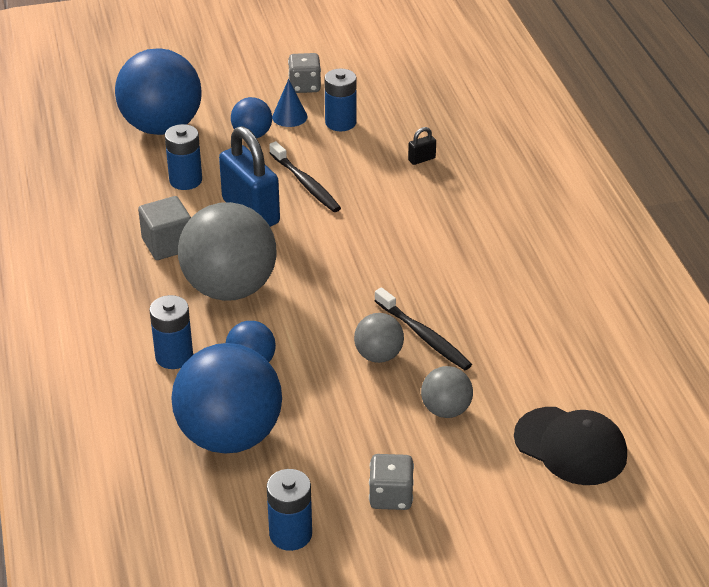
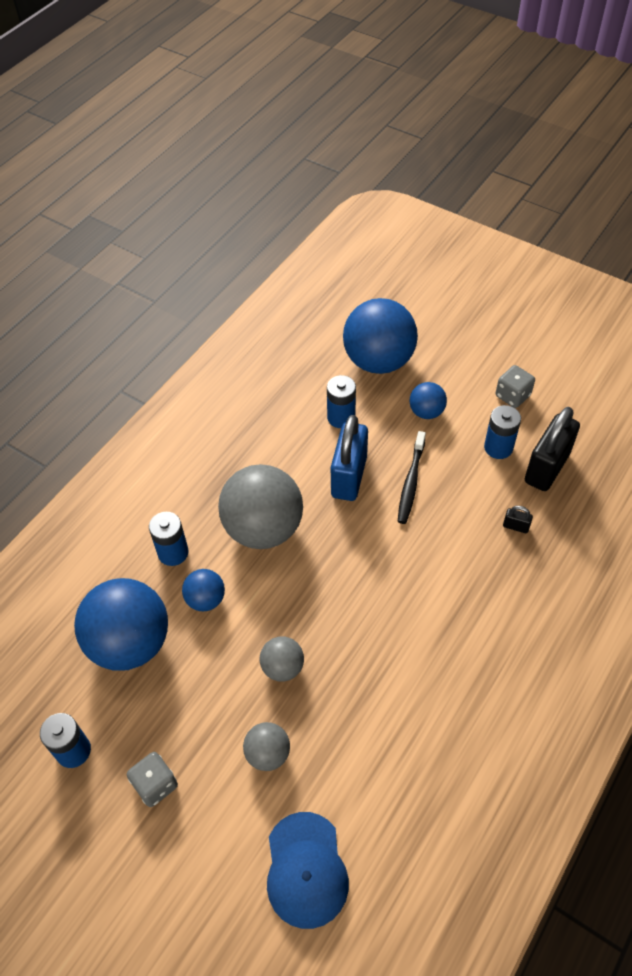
camera: 50 degrees right, 15 degrees up
(168, 244) = (271, 461): grey cube -> none
(289, 116) = (470, 415): blue cone -> none
(393, 113) = (547, 468): none -> black padlock
(423, 336) = (329, 679): black toothbrush -> none
(570, 446) = (306, 869): black cap -> blue cap

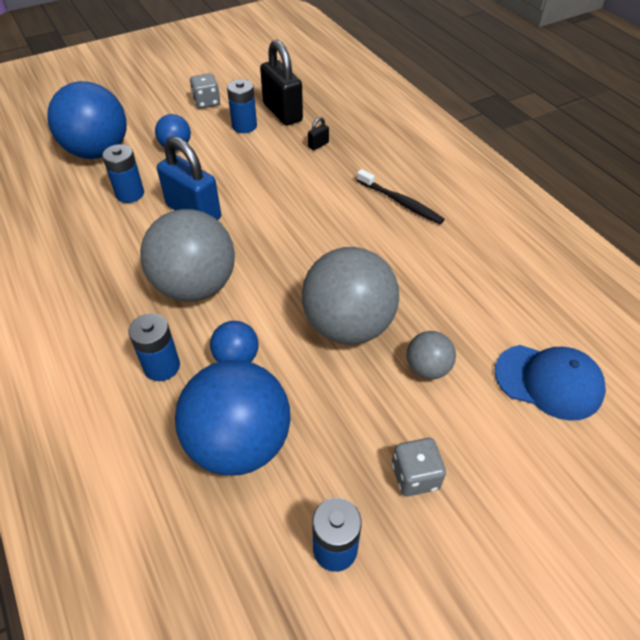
camera: 65 degrees left, 5 degrees down
(282, 667) = (348, 326): grey ball -> grey ball, size x2.06
(411, 482) = (232, 180): black toothbrush -> black toothbrush (400, 202)

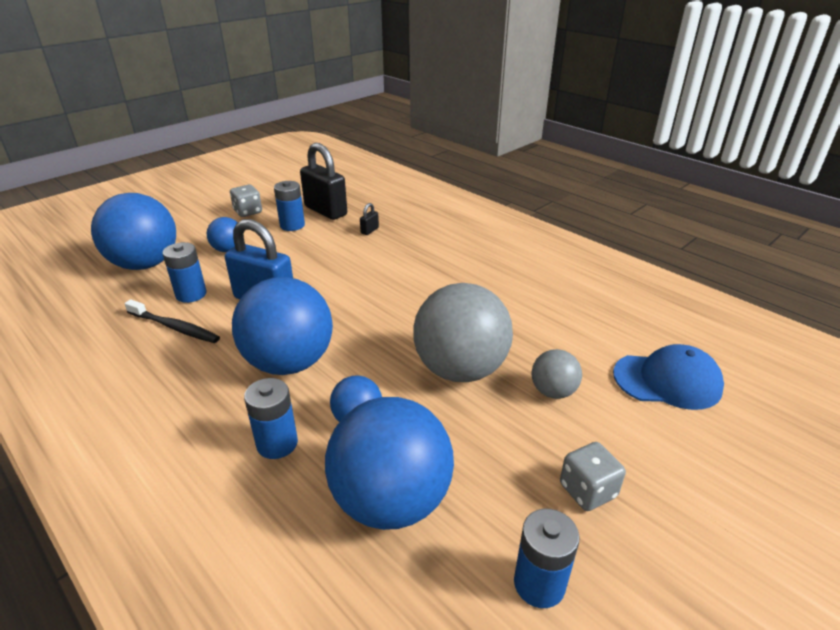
camera: 15 degrees left, 15 degrees down
(195, 286) = (289, 363): grey ball -> blue ball
(400, 202) = (465, 263): black toothbrush -> black toothbrush (174, 327)

